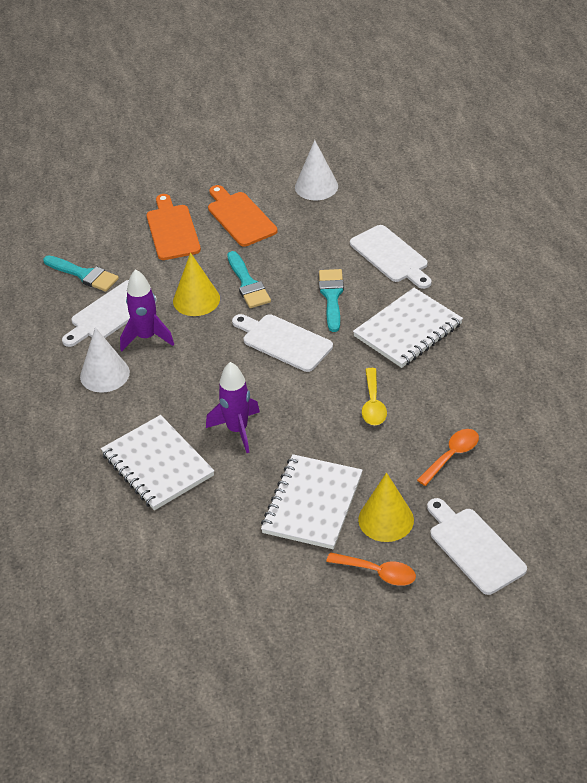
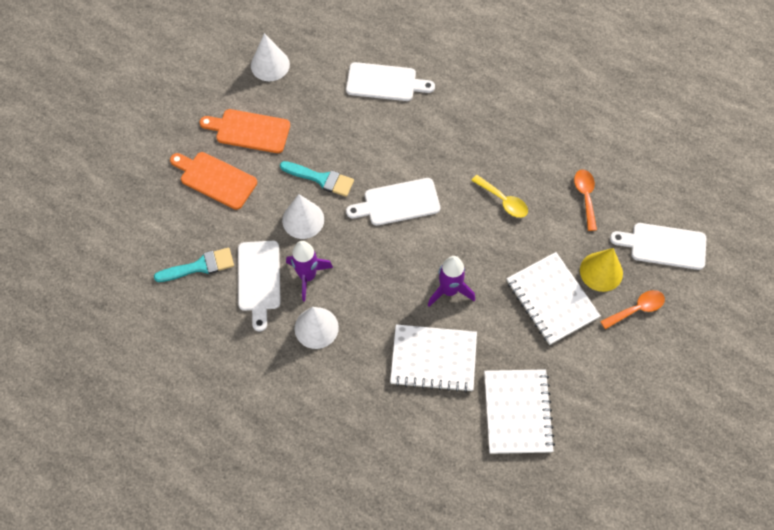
camera: 50 degrees left, 20 degrees up
(196, 300) = (303, 220): yellow cone -> white cone
(331, 296) = (385, 144): turquoise brush -> none
(408, 330) = (460, 130): white notebook -> white notebook (517, 412)

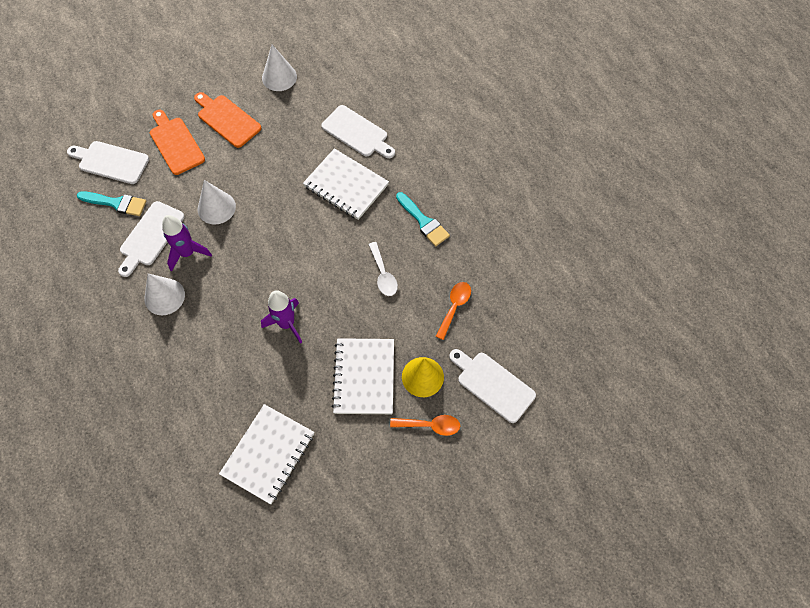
camera: 30 degrees right, 0 degrees up
(321, 179) = (253, 183): turquoise brush -> turquoise brush (423, 221)
(398, 203) = (298, 232): white cutting board -> white cutting board (111, 162)
(433, 359) = (234, 372): white notebook -> white notebook (346, 185)
(503, 200) = (383, 274): yellow spoon -> white spoon

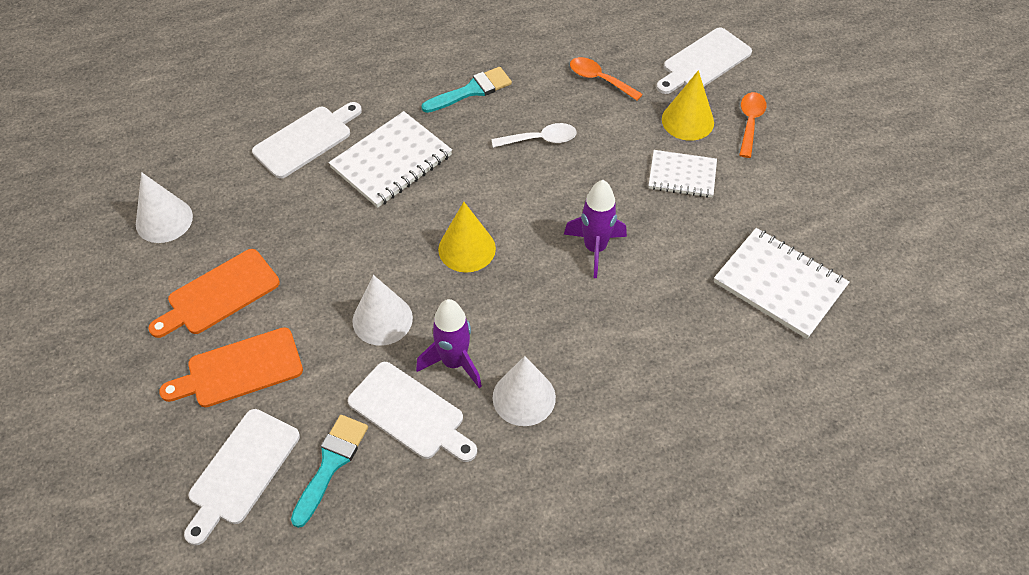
camera: 80 degrees left, 10 degrees down
(277, 244) = (467, 248): none -> yellow cone
(364, 377) = (682, 175): white notebook -> white notebook, size x0.64

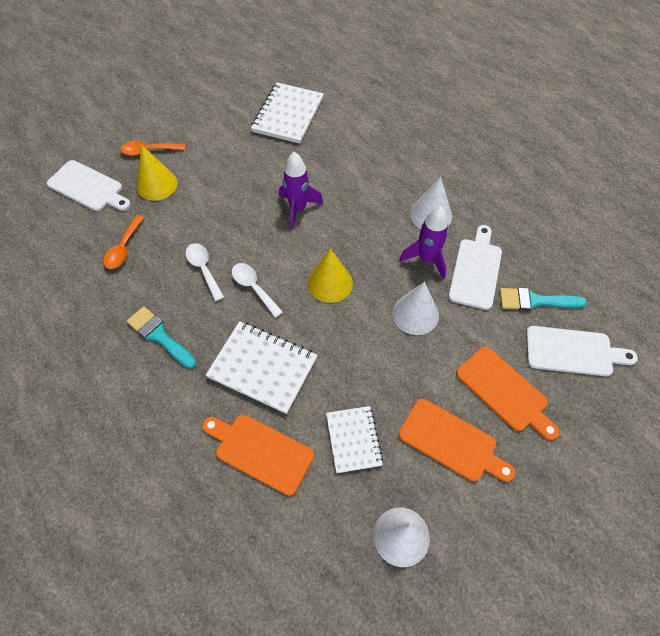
camera: 110 degrees left, 5 degrees up
(306, 140) = (260, 451): white cutting board -> orange cutting board
(494, 177) = (254, 288): none -> white spoon
(682, 175) = (213, 177): white notebook -> white notebook (353, 439)

